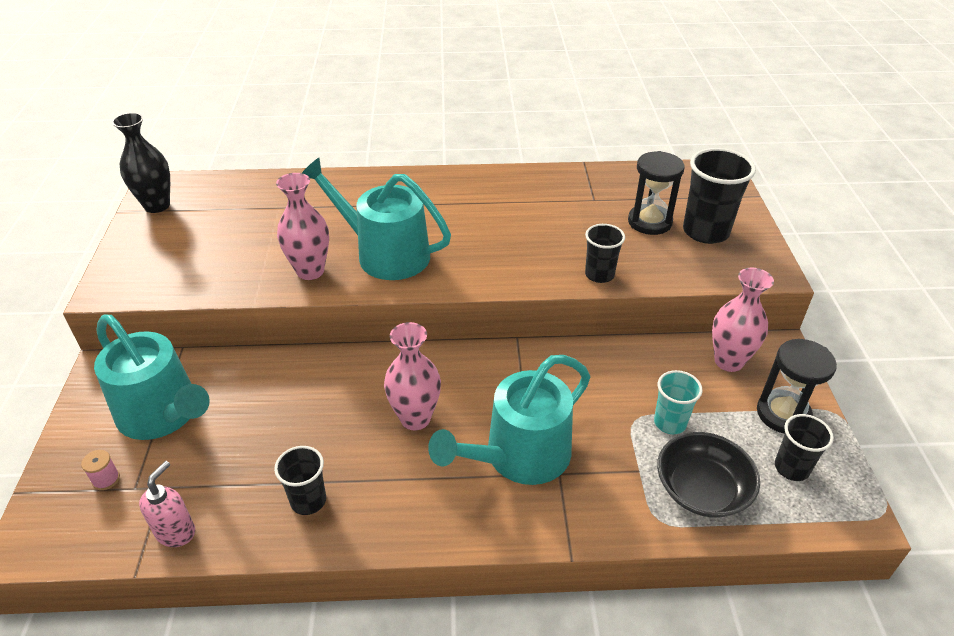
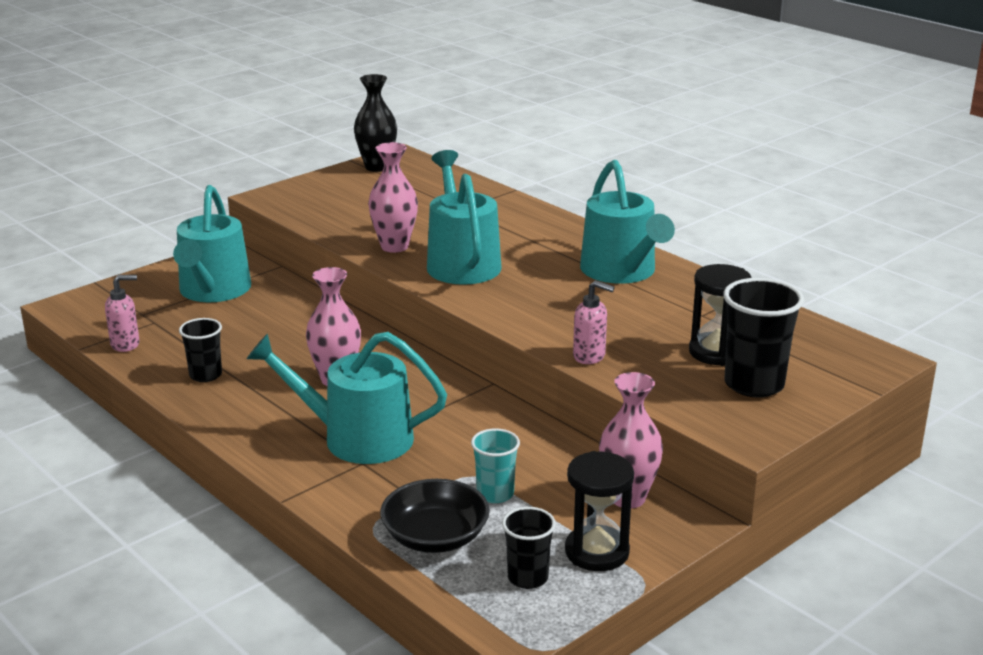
camera: 50 degrees right, 15 degrees down
(106, 479) = (138, 302): pink spool -> none
(495, 195) = (621, 271): none -> turquoise watering can
(599, 275) = (589, 356): black cup -> pink soap dispenser

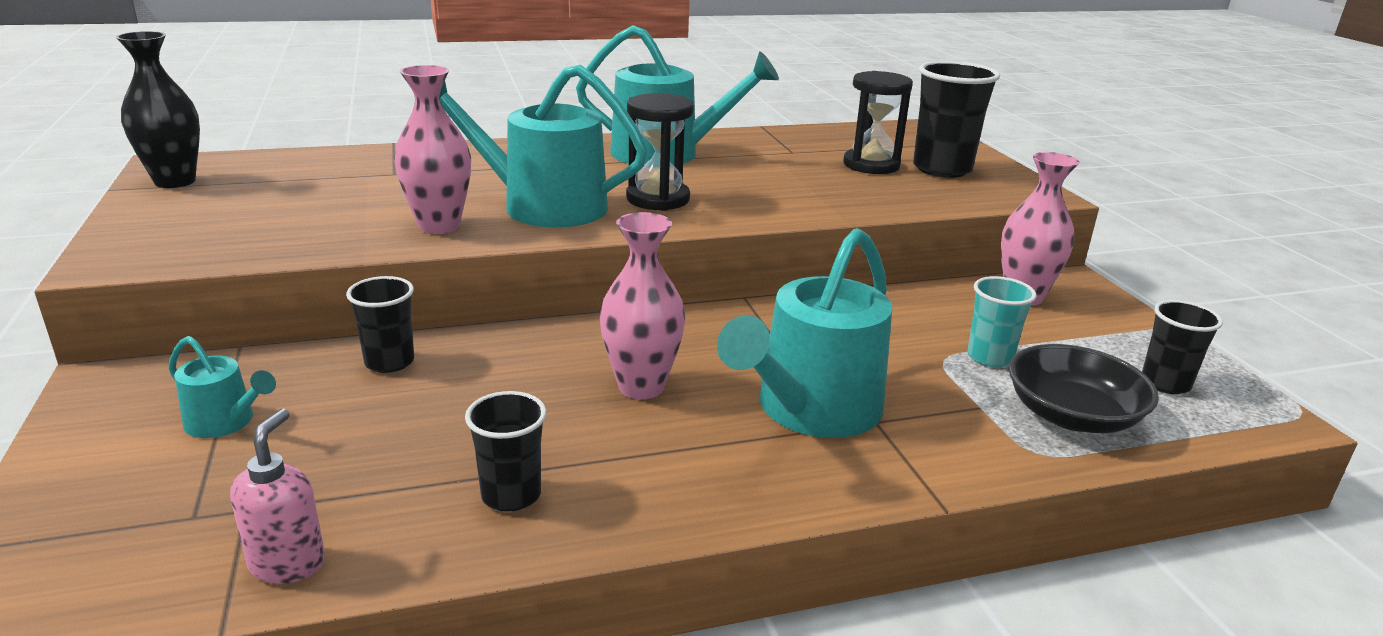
camera: 65 degrees left, 0 degrees up
(213, 291) = (225, 422): turquoise watering can -> turquoise watering can, size x0.48
(299, 305) = (389, 362): none -> black cup
(589, 356) = (839, 207): pink soap dispenser -> none
(597, 552) = (1119, 336): black hourglass -> black hourglass (658, 199)

